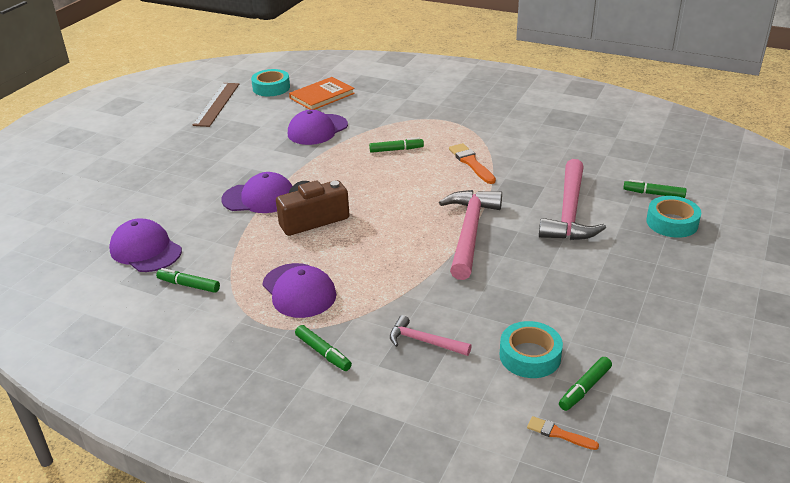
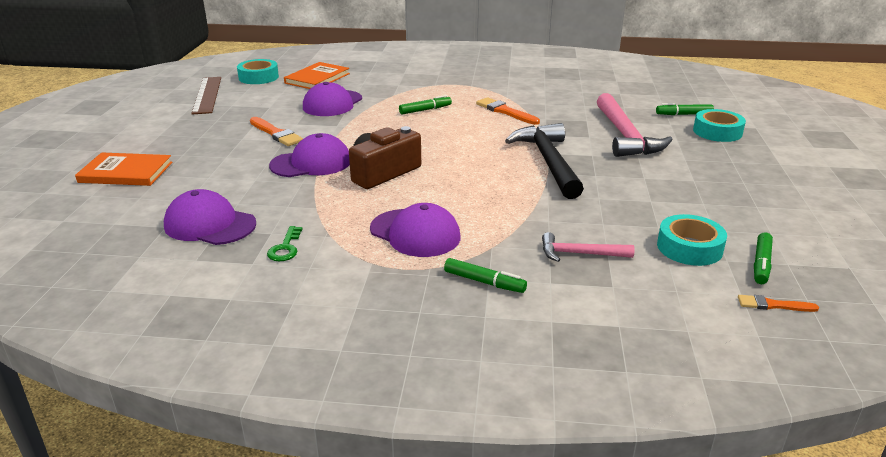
camera: 20 degrees left, 5 degrees down
(111, 183) = (126, 172): none -> orange book
(189, 285) = (285, 248): green marker -> green key
(249, 159) = (276, 134): none -> orange brush
(470, 232) = (548, 162): pink hammer -> black hammer

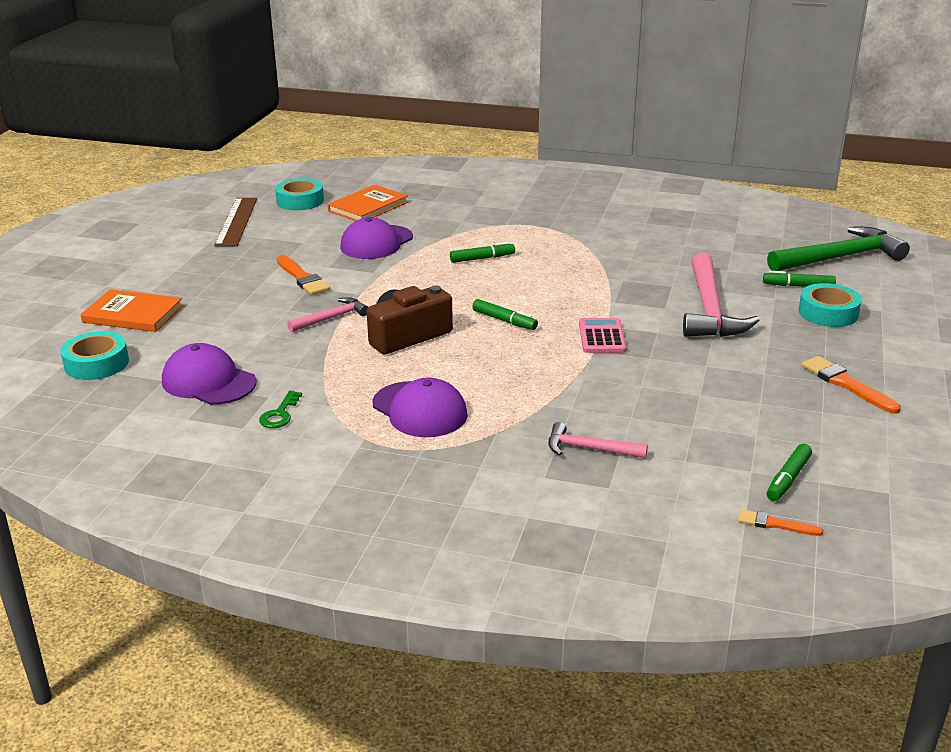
camera: 10 degrees right, 0 degrees up
(311, 163) = (332, 318): purple cap -> pink hammer
(484, 282) = (474, 469): green marker -> green marker (504, 320)
(505, 111) = (577, 267): orange brush -> orange brush (846, 384)
(548, 162) = (602, 337): black hammer -> pink calculator
(689, 248) = (716, 453): turquoise tape -> turquoise tape (97, 363)
(704, 93) = (840, 257): none -> green hammer

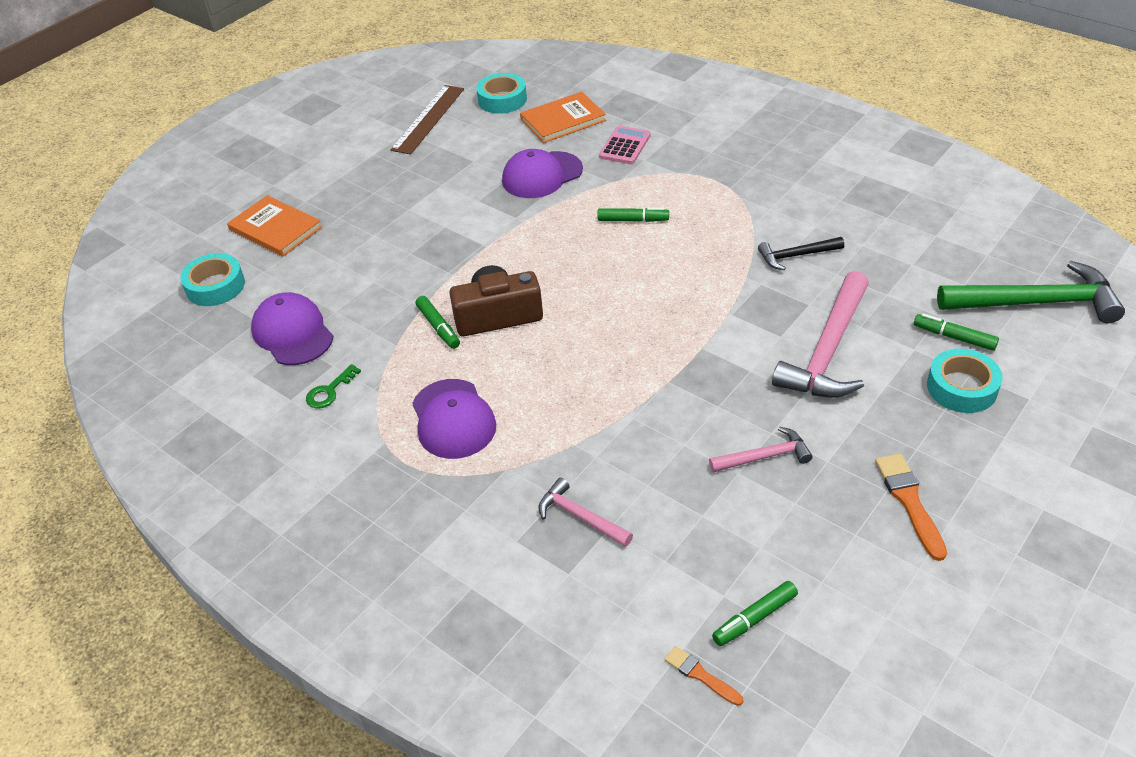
camera: 25 degrees right, 15 degrees up
(302, 278) = (445, 212): orange brush -> none
(332, 318) = (442, 274): pink hammer -> pink hammer (765, 457)
(504, 320) = (602, 316): green marker -> green marker (438, 327)
(602, 337) = (687, 363): pink calculator -> pink calculator (625, 146)
(637, 259) = (796, 256): none -> black hammer

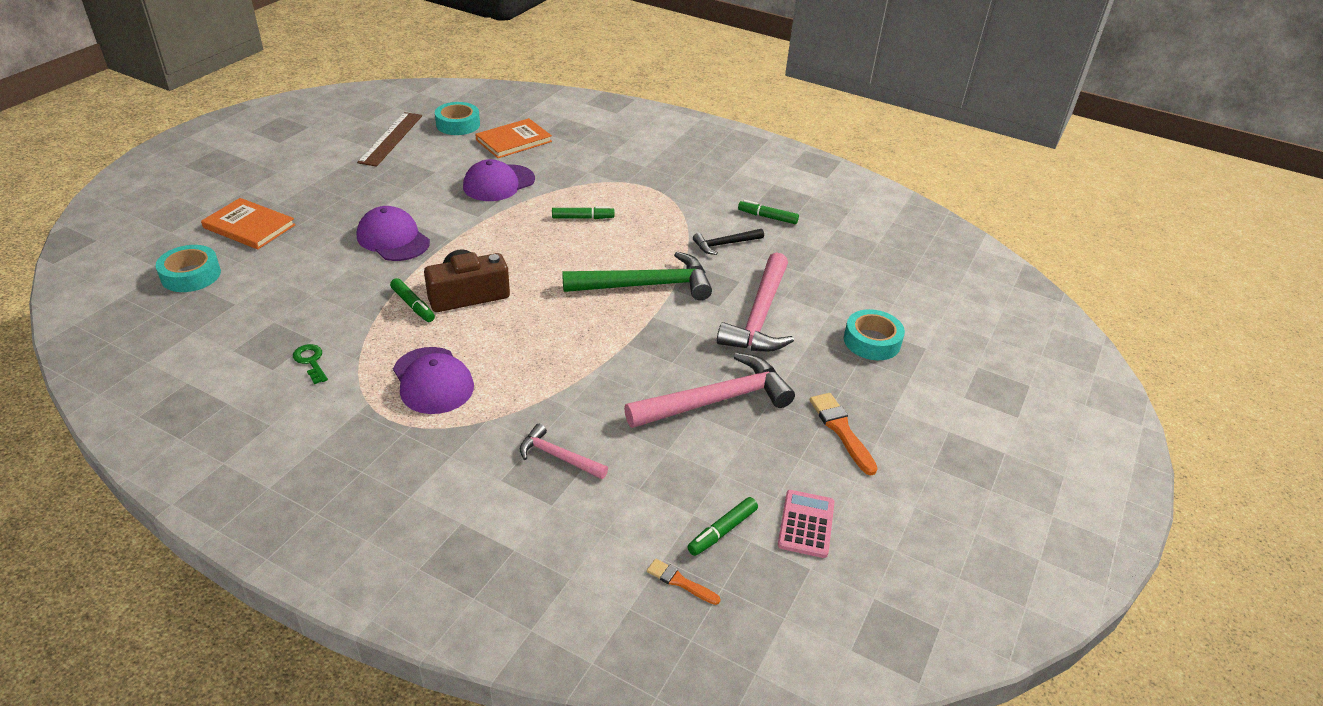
camera: 15 degrees left, 5 degrees down
(292, 333) = (271, 313): purple cap -> purple cap (393, 239)
(329, 391) = (311, 361): green key -> green key turned 120 degrees clockwise
(625, 146) = (570, 161): pink calculator -> pink calculator (806, 524)
(765, 457) = (716, 400): pink hammer -> pink hammer, size x1.91
(954, 337) = (861, 303): green marker -> green marker (767, 217)
(1036, 303) = (921, 277): green hammer -> green hammer (646, 285)

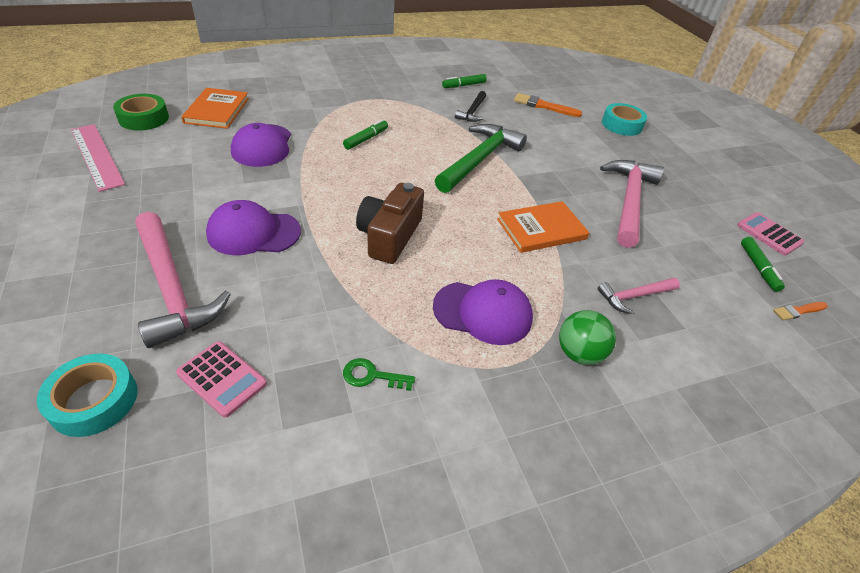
camera: 50 degrees left, 5 degrees up
(248, 306) = (222, 379): none -> pink calculator
(249, 226) = (78, 310): orange book -> orange book (541, 229)
(391, 138) = (96, 156): brown ruler -> pink ruler
(413, 305) = (366, 271): green marker -> none
(442, 450) = (579, 353): none -> green ball
(458, 124) = (144, 118): turquoise tape -> green tape
(759, 316) = (560, 142): pink hammer -> pink hammer (172, 288)
(841, 430) = (693, 177): orange brush -> orange brush (543, 106)

